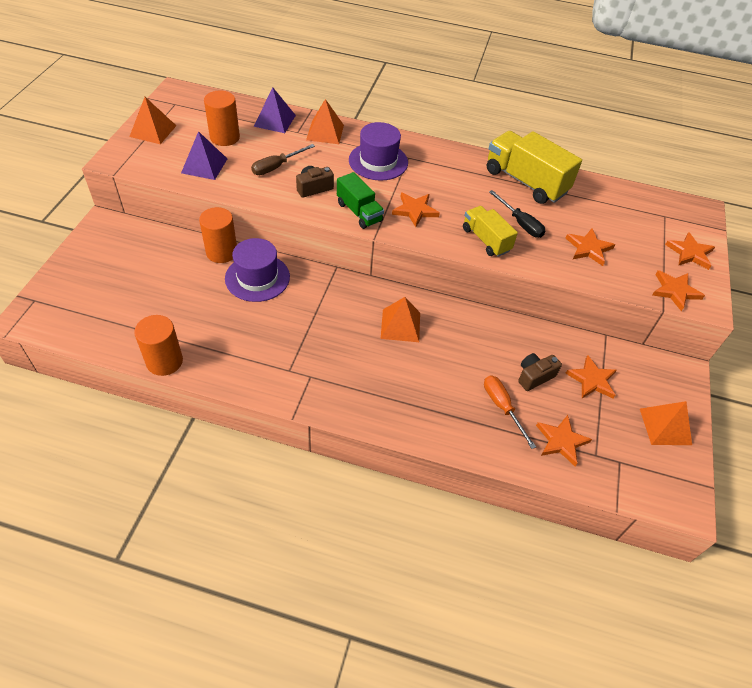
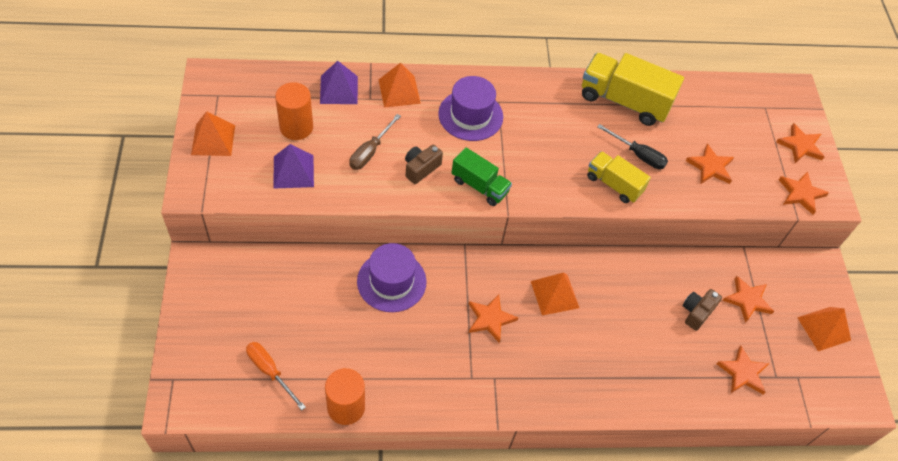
camera: 20 degrees left, 5 degrees up
(221, 252) = (340, 261): orange cylinder -> none
(415, 210) = (533, 168): orange star -> orange star (490, 319)
(502, 407) = (680, 354): orange screwdriver -> orange screwdriver (270, 371)

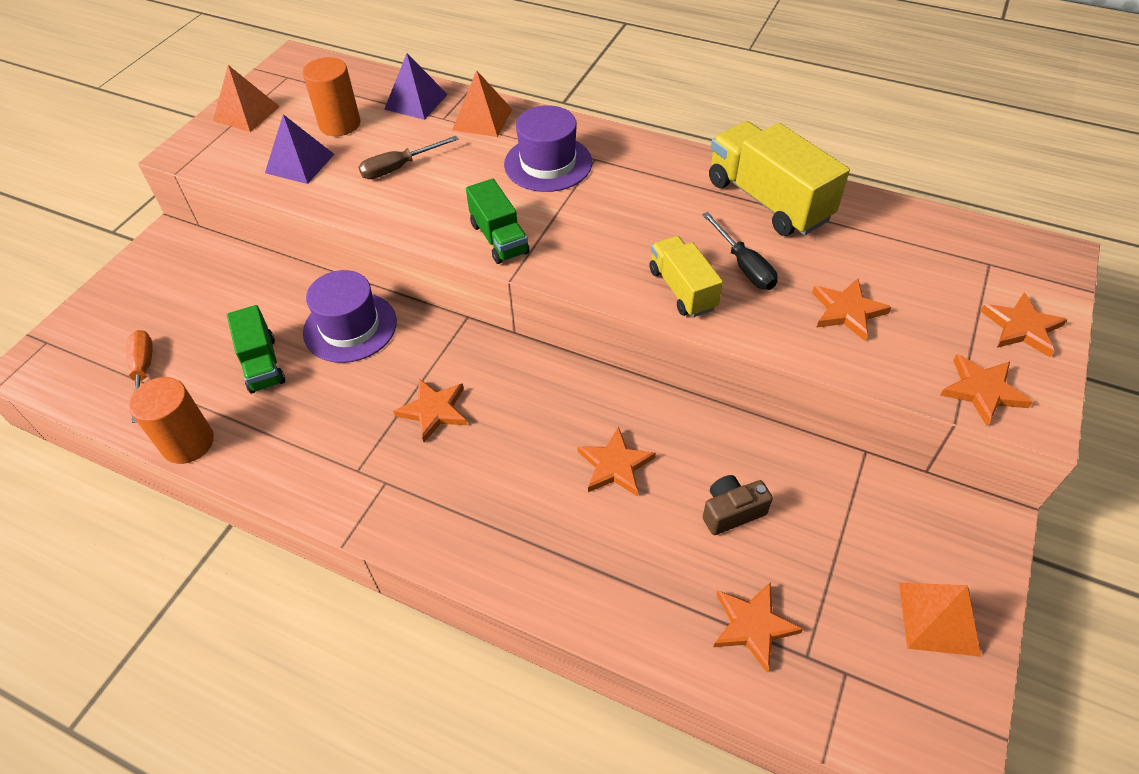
camera: 35 degrees right, 5 degrees down
(351, 332) = (262, 364): none -> green truck
(421, 168) = (443, 200): brown camera -> none
(554, 294) = (539, 412): orange pyramid -> none
(747, 300) = (826, 526): orange star -> orange star (615, 465)

